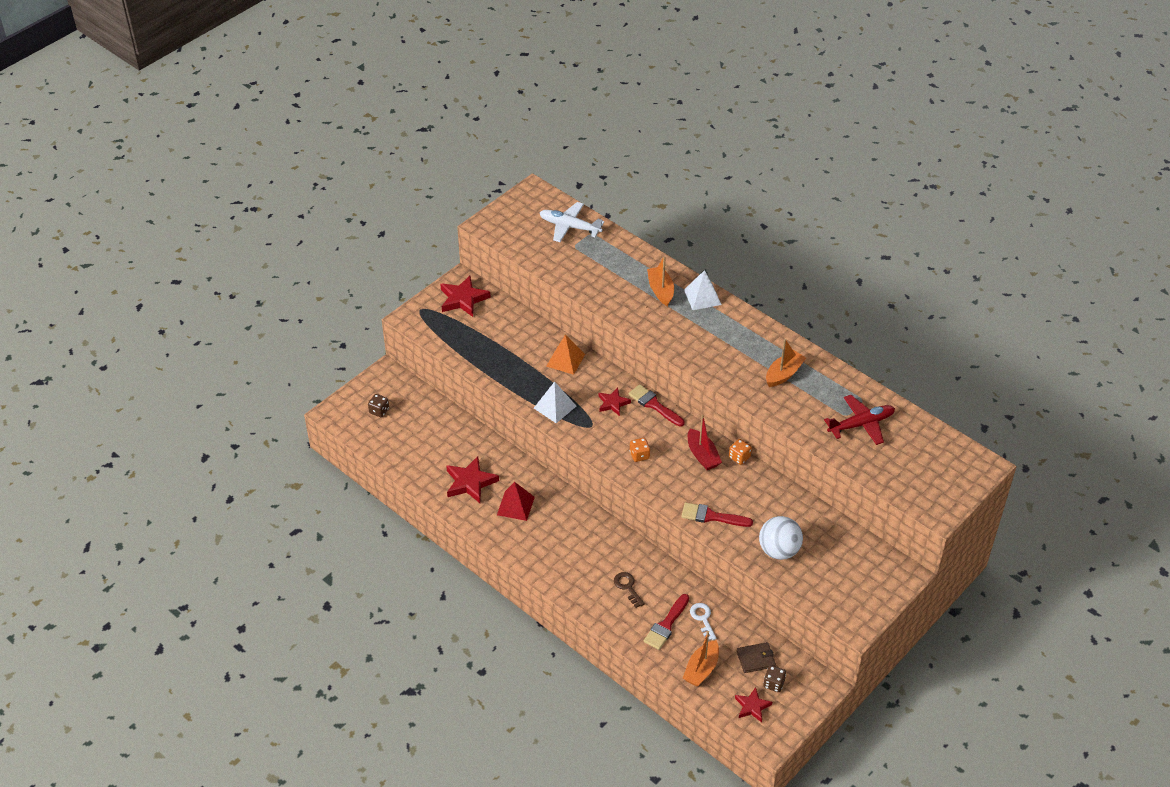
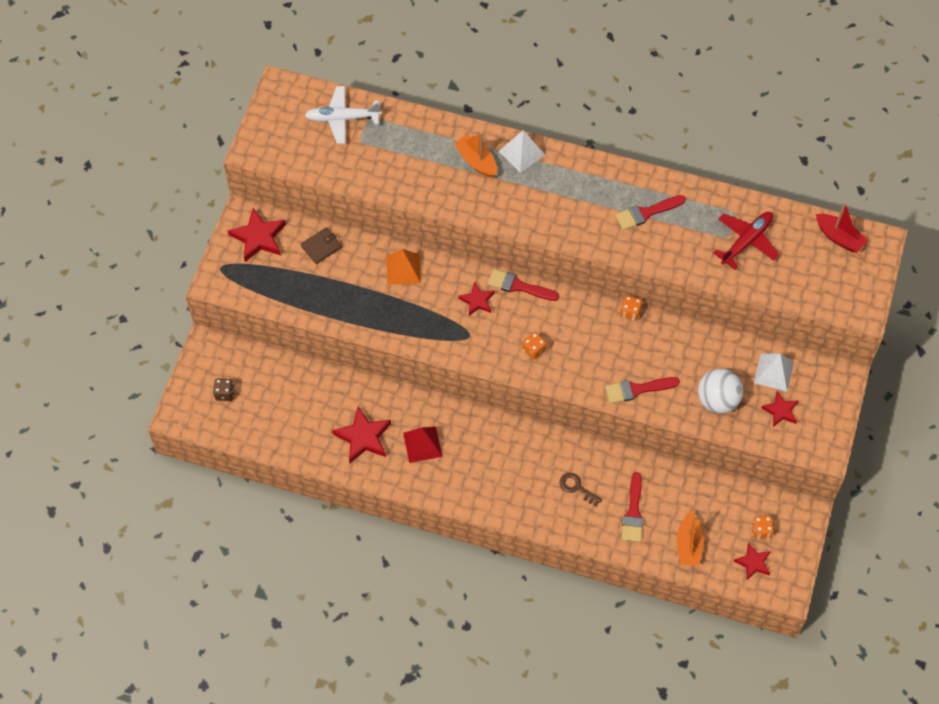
camera: 25 degrees left, 15 degrees up
(555, 407) = (422, 328): white pyramid -> white pyramid (773, 372)
(702, 455) = (594, 325): red boat -> red boat (839, 237)
(703, 619) = (663, 491): white key -> none
(755, 659) = (732, 512): brown wallet -> brown wallet (321, 247)
(773, 684) = (761, 531): brown dice -> orange dice
(784, 374) = (646, 213): orange boat -> red brush
(832, 579) = (780, 411): none -> red star

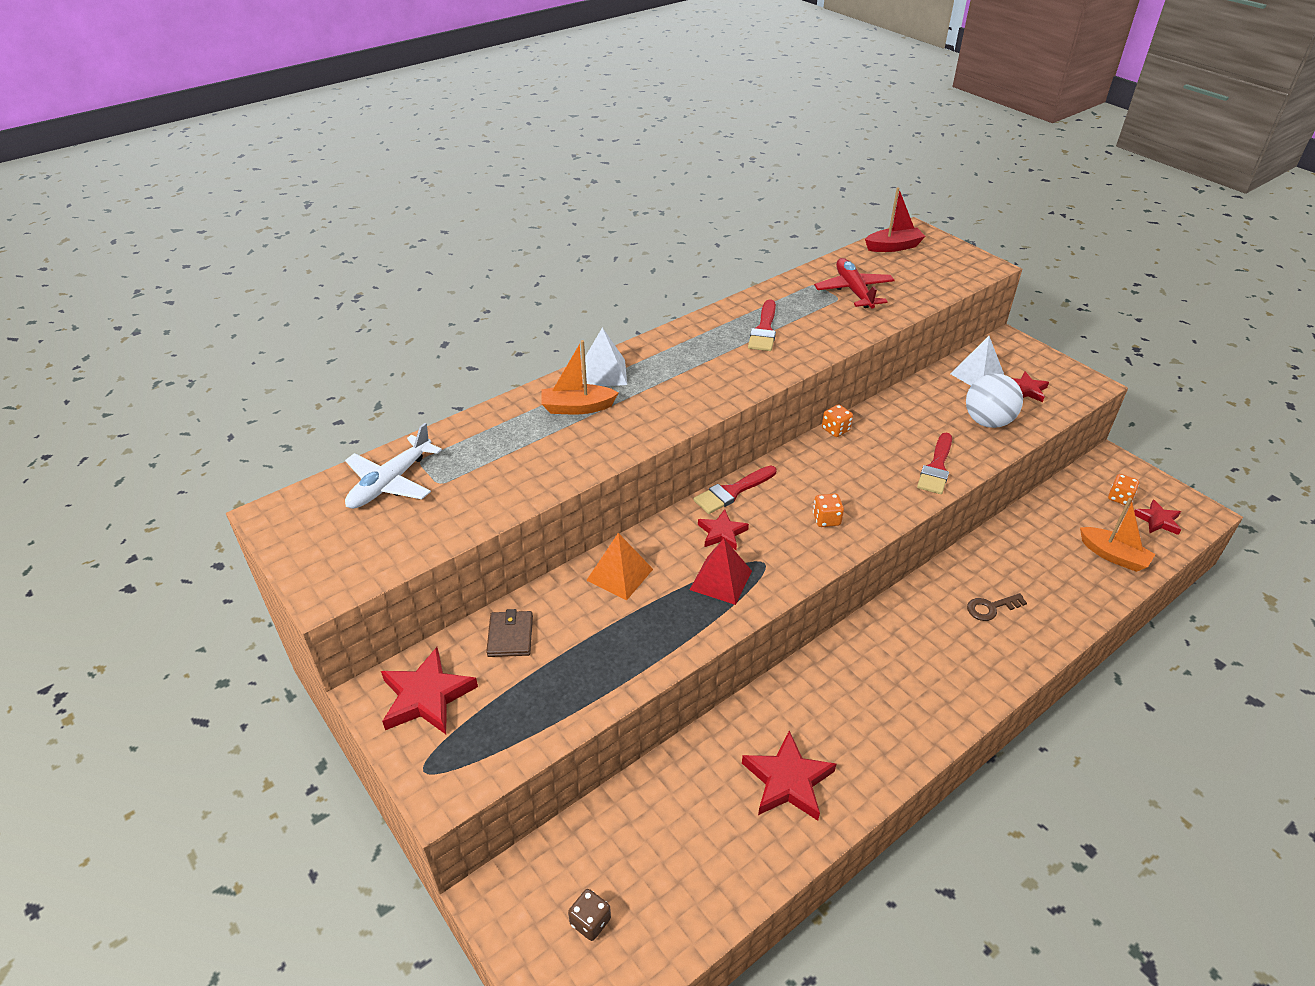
camera: 55 degrees left, 20 degrees down
(422, 444) = (841, 721): red pyramid -> red pyramid (720, 580)
(633, 512) = (1049, 578): red brush -> none

